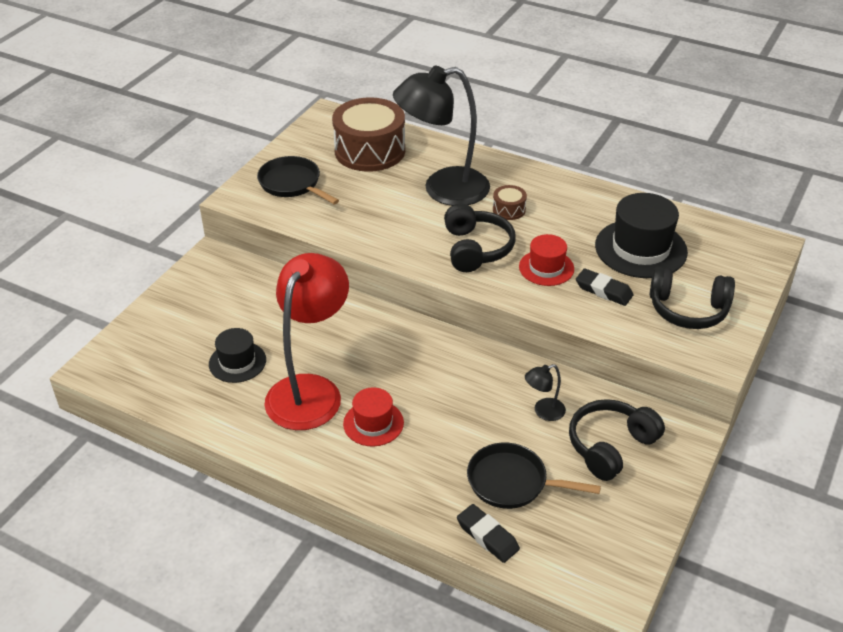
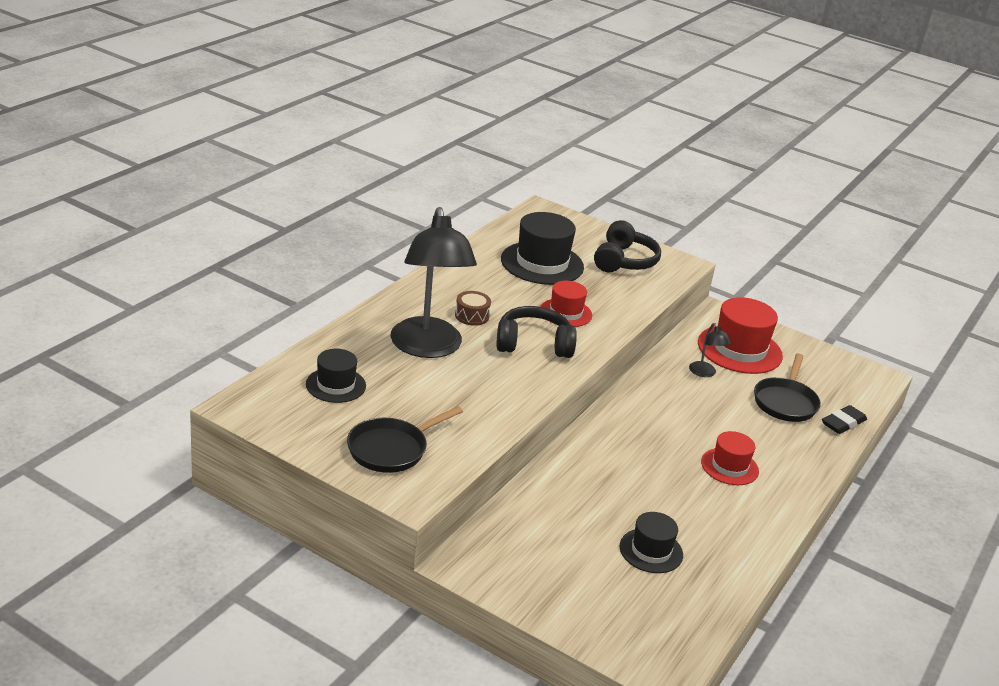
camera: 90 degrees left, 10 degrees down
(310, 390) = (690, 502): red lamp -> none
(370, 151) = (336, 385): brown drum -> black hat
(603, 290) = (599, 292): black eraser -> none
(611, 446) = (739, 349): black headphones -> red hat

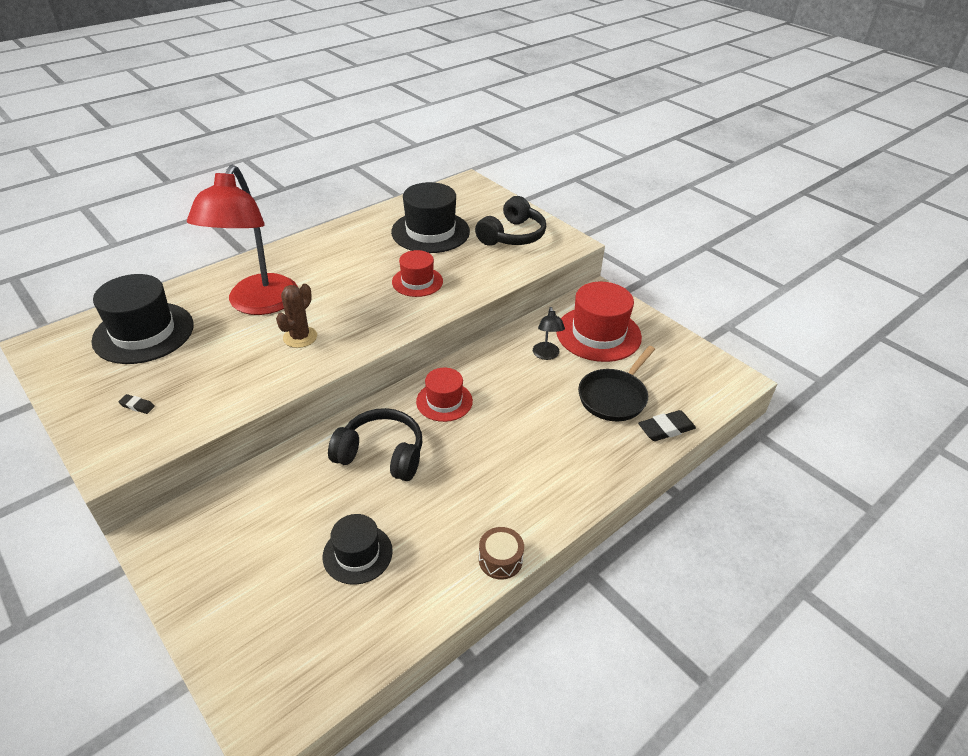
camera: 20 degrees right, 10 degrees up
(336, 385) = (143, 333): black hat -> black hat, size x1.69
(391, 449) = (137, 406): black pan -> black eraser
(427, 348) = (258, 304): black lamp -> red lamp
(472, 316) = (324, 277): brown drum -> brown drum (500, 559)
(494, 374) = (300, 337): none -> brown cactus
(533, 344) = (361, 311): black headphones -> black headphones (381, 455)
(729, 466) = (508, 464): red hat -> red hat (444, 401)

